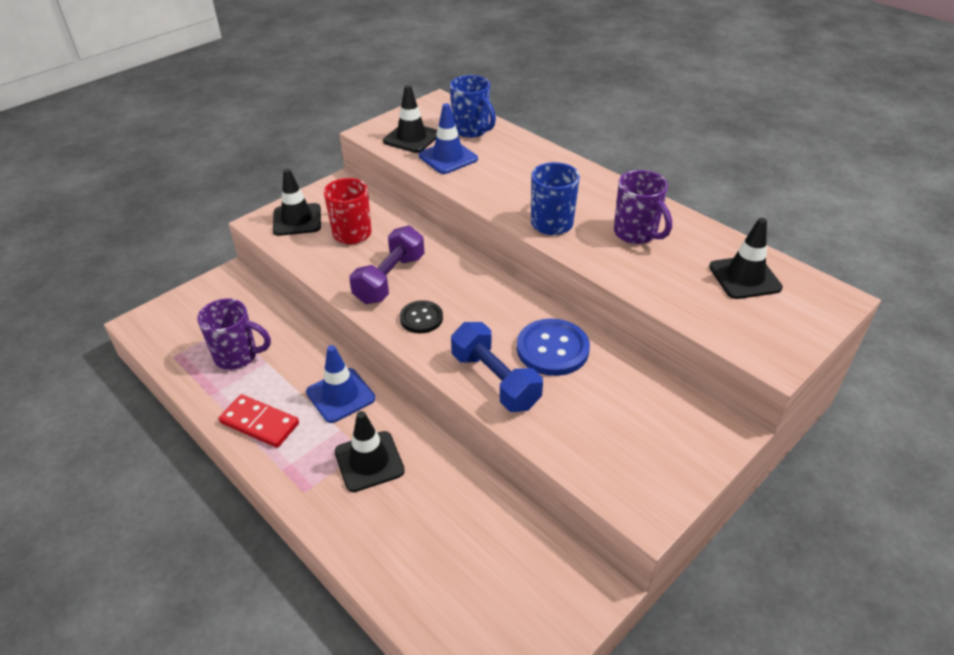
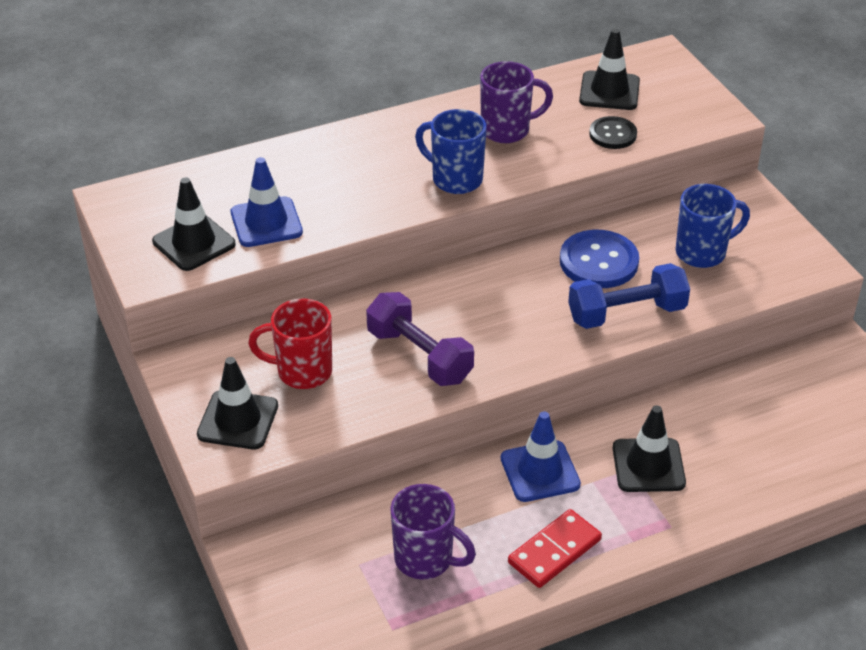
camera: 70 degrees left, 0 degrees up
(237, 356) = (425, 559): purple mug -> purple mug turned 90 degrees clockwise
(421, 318) = (504, 345): black button -> black button (612, 134)
(471, 130) = (213, 187): blue mug -> blue mug (702, 253)

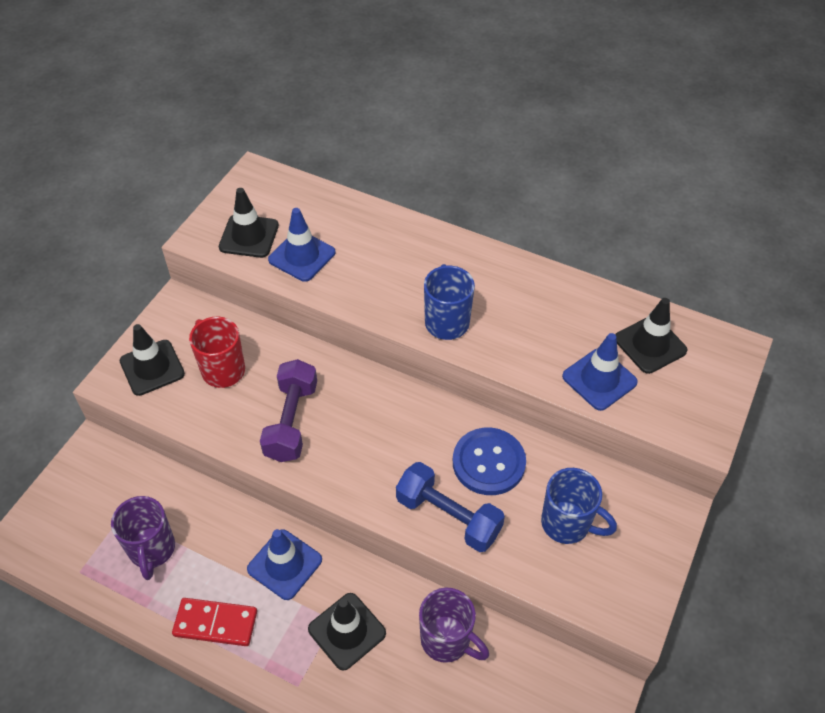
camera: 50 degrees right, 10 degrees up
(507, 130) = (533, 315): purple mug -> purple mug (447, 640)
(612, 134) = (599, 379): black button -> blue traffic cone

